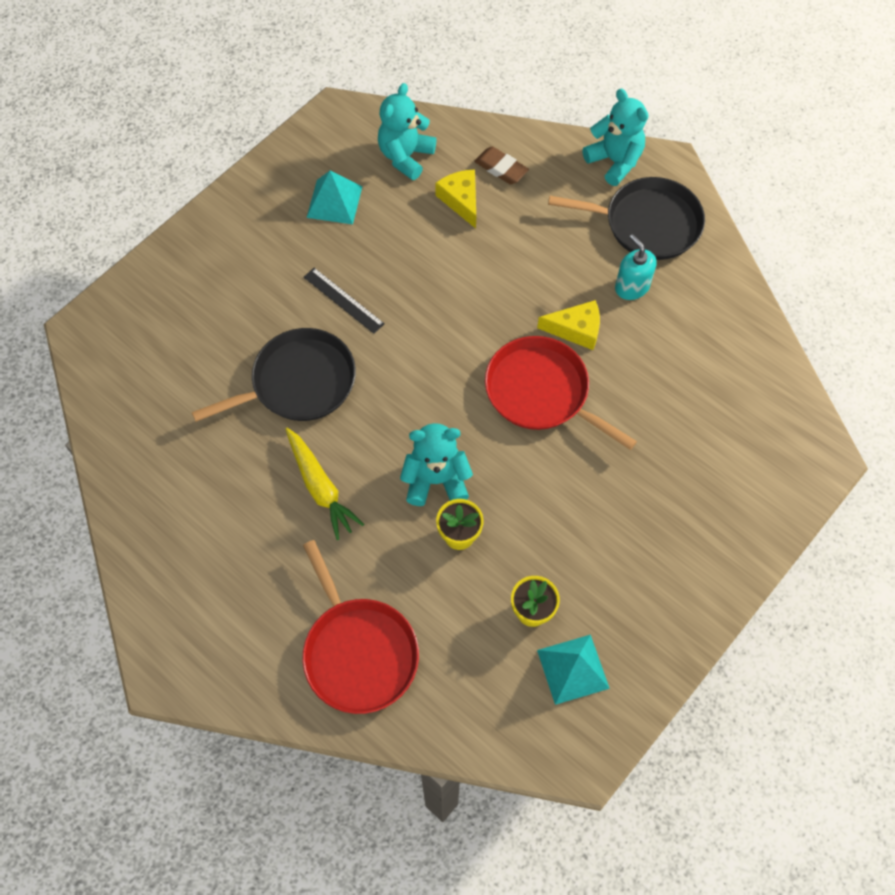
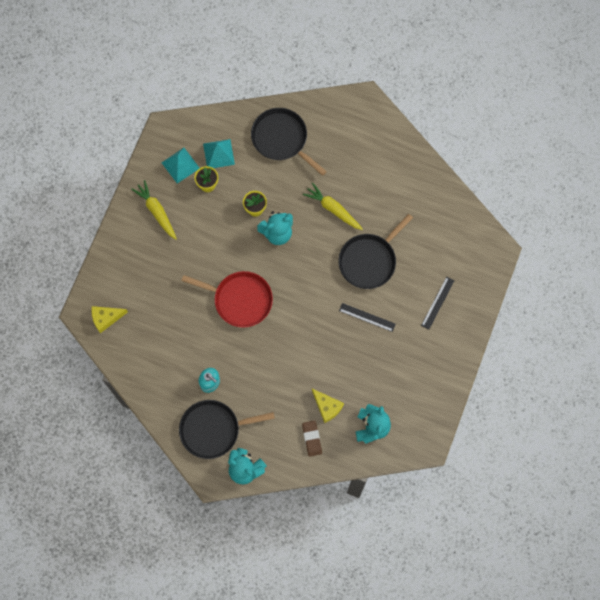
camera: 160 degrees right, 10 degrees up
(222, 285) = (437, 303): none -> black ruler
(334, 201) = (400, 379): turquoise pyramid -> turquoise pyramid (218, 154)
(358, 652) = (281, 139): red pan -> black pan
(501, 168) = (312, 438): brown eraser -> brown eraser turned 60 degrees clockwise
(576, 330) = (233, 344): yellow cheese -> yellow cheese (106, 318)
(644, 592) = (157, 212): none -> yellow carrot

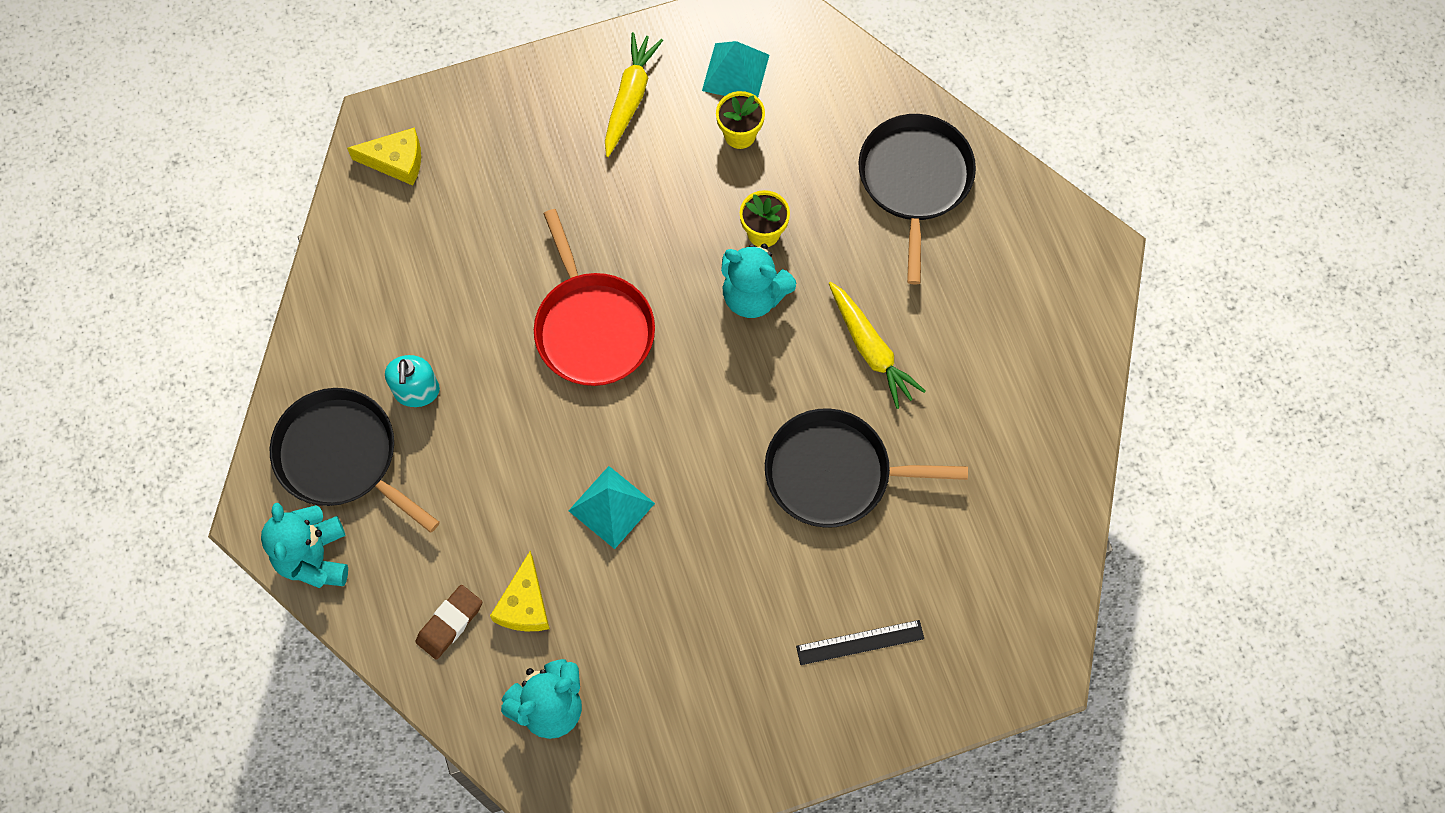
camera: 50 degrees right, 5 degrees down
(106, 318) = (396, 161): yellow cheese -> yellow cheese turned 150 degrees clockwise
(218, 154) = (804, 111): turquoise pyramid -> turquoise pyramid (611, 507)
(333, 209) = (870, 349): yellow carrot -> yellow carrot turned 150 degrees clockwise
(367, 317) = (734, 546): black ruler -> none

